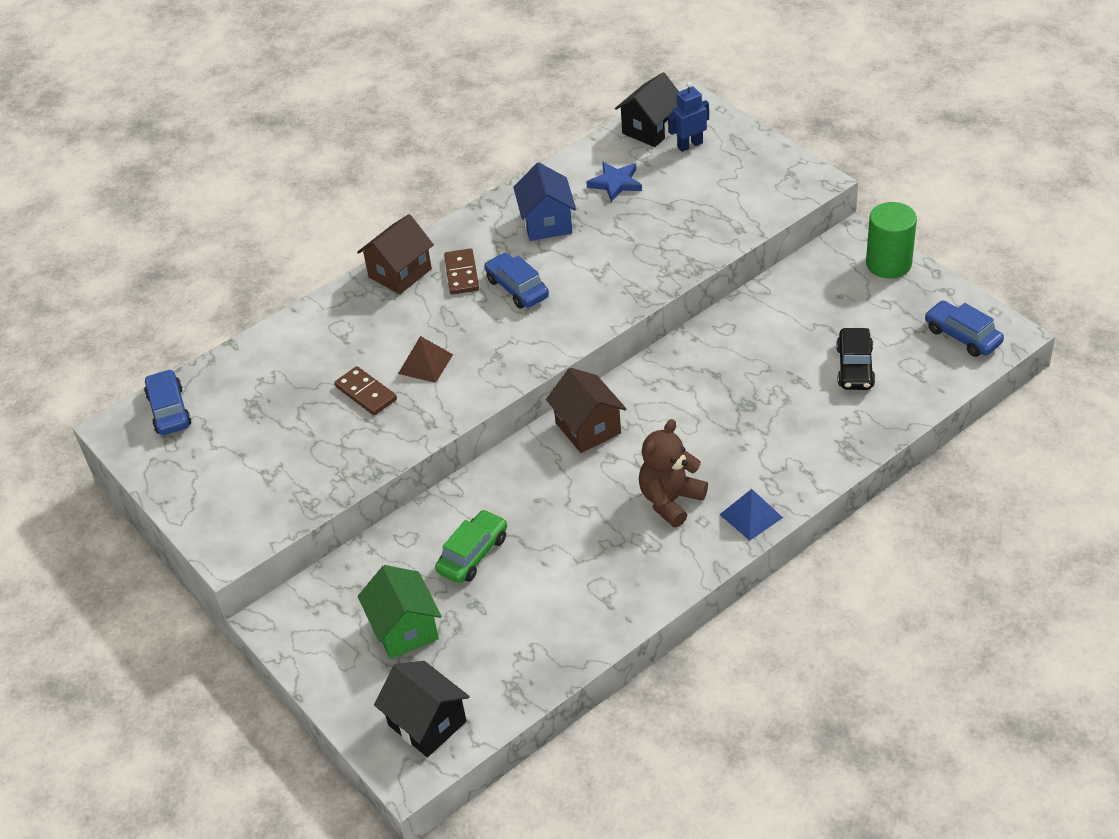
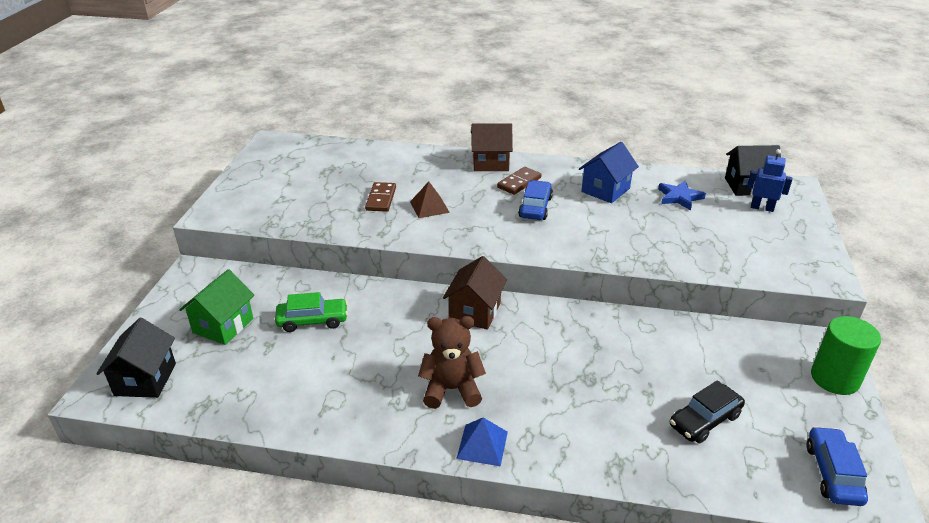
camera: 45 degrees right, 10 degrees down
(169, 410) = (299, 148): blue car -> none

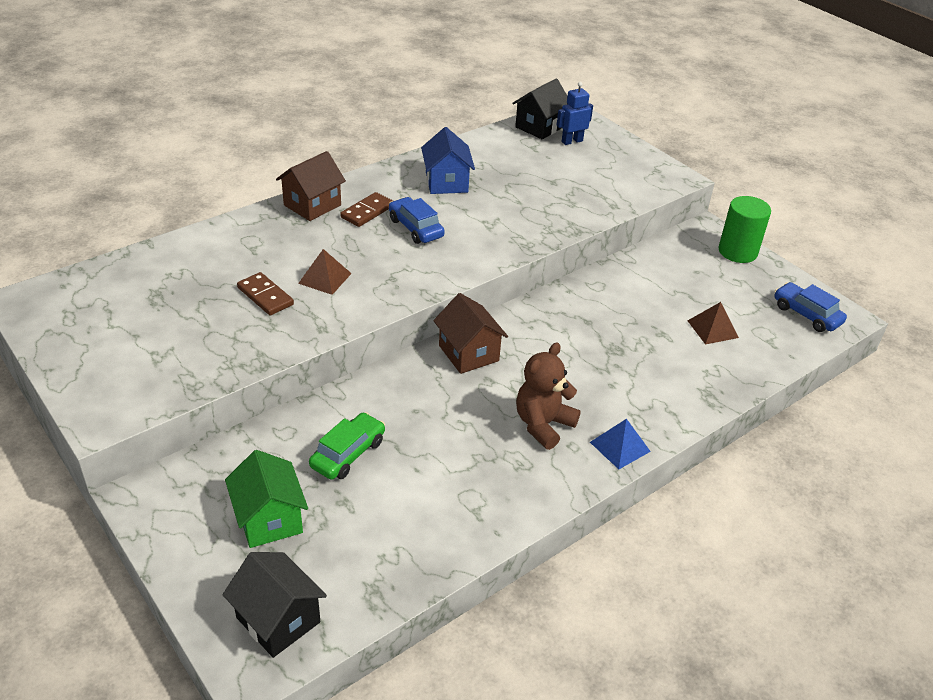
camera: 50 degrees left, 5 degrees up
(519, 182) = (367, 212): brown domino -> brown domino turned 45 degrees clockwise
(679, 197) = (508, 161): blue star -> none
(704, 420) = (712, 329): black car -> brown pyramid

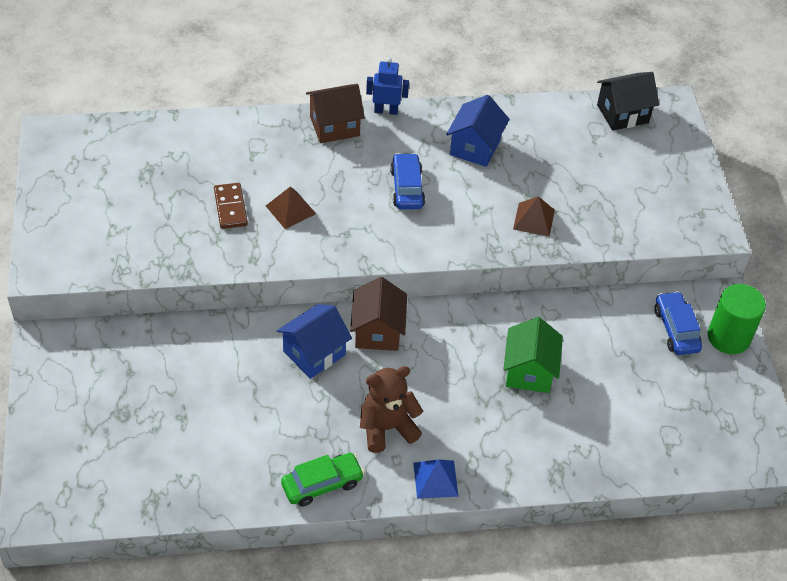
camera: 30 degrees right, 10 degrees up
(269, 519) = (120, 405): green house -> green house (529, 371)
(278, 620) = (75, 487): black house -> none
(348, 454) = (213, 379): green car -> green car (322, 484)
(367, 212) = (377, 152): brown domino -> none
(427, 393) = (314, 353): none -> blue house
(572, 141) = (641, 144): blue robot -> blue robot (386, 111)
(712, 329) = (623, 408): brown pyramid -> brown pyramid (533, 219)
(806, 314) = (734, 436): blue car -> blue car (676, 329)

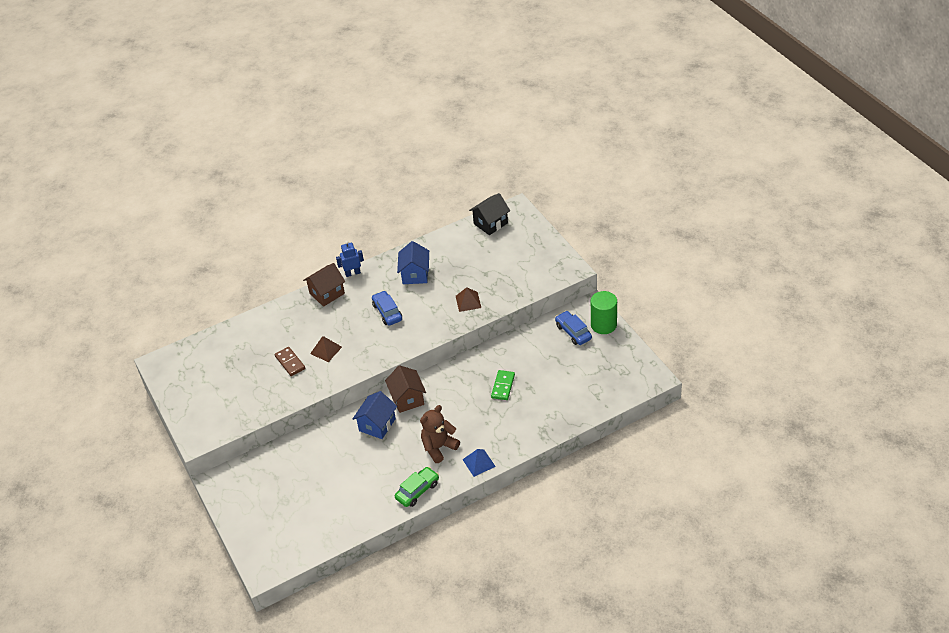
camera: 15 degrees left, 5 degrees down
(529, 371) = (503, 386): green house -> green domino

